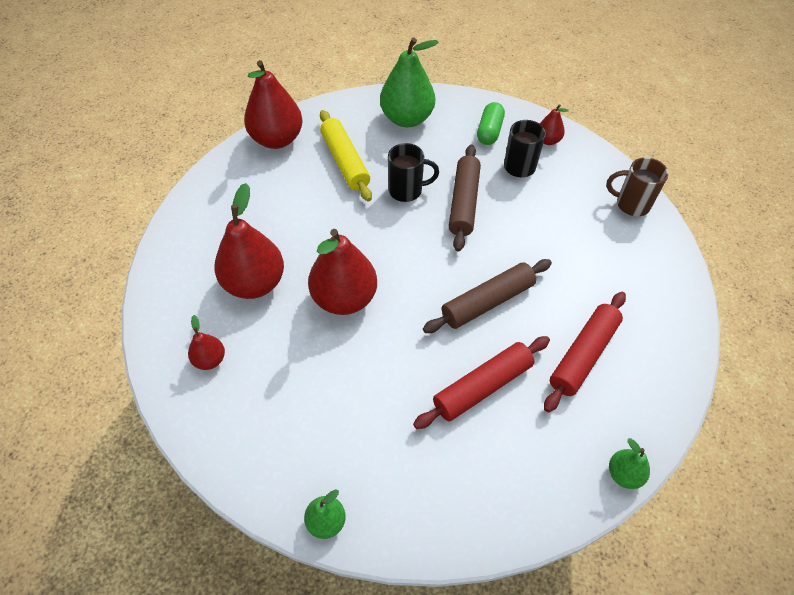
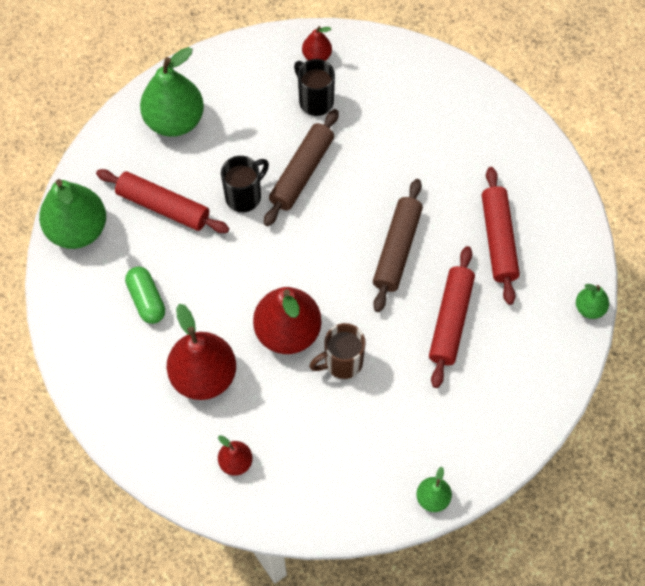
camera: 40 degrees left, 10 degrees up
(277, 139) = (78, 229): red pear -> green pear
(345, 161) = (163, 207): yellow rolling pin -> red rolling pin
(464, 203) = (302, 172): brown rolling pin -> brown rolling pin turned 60 degrees clockwise
(489, 131) = (259, 82): green capsule -> green capsule (146, 300)
(631, 204) = (433, 75): brown mug -> brown mug (342, 362)

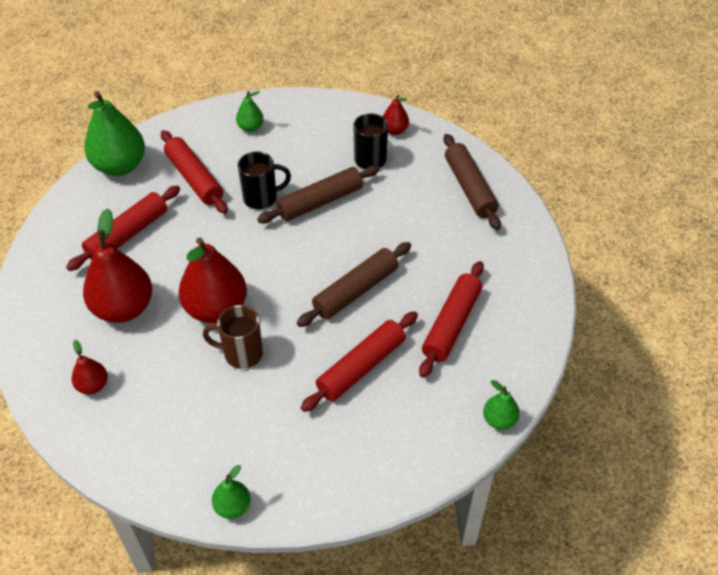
camera: 30 degrees right, 15 degrees down
(146, 300) = (127, 234): green capsule -> red rolling pin
(175, 120) = (250, 127): green pear -> green pear, size x0.49
(426, 89) = (469, 188): none -> brown rolling pin

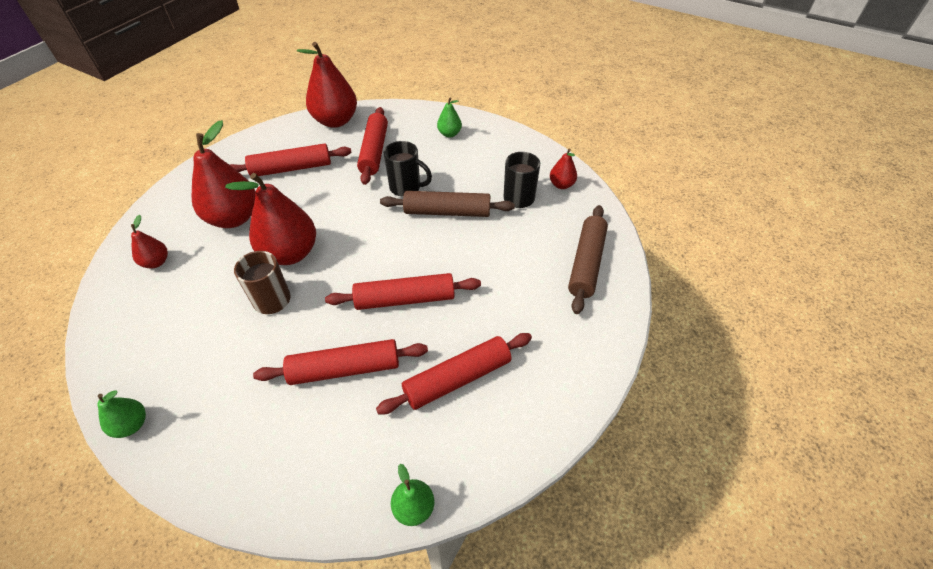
camera: 35 degrees right, 0 degrees up
(120, 166) = (335, 121): green pear -> red pear
(356, 291) = (405, 299): brown rolling pin -> red rolling pin

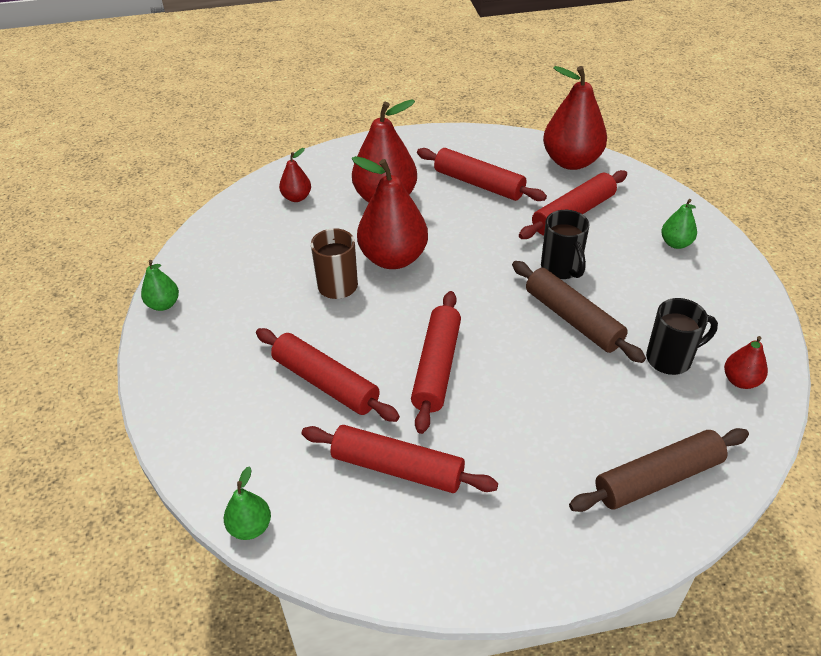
camera: 50 degrees right, 5 degrees down
(405, 299) = (436, 367): red rolling pin -> red rolling pin turned 60 degrees clockwise

